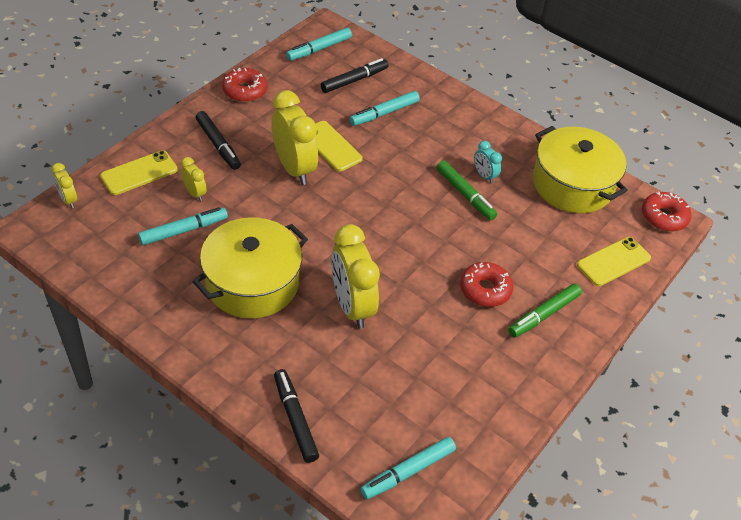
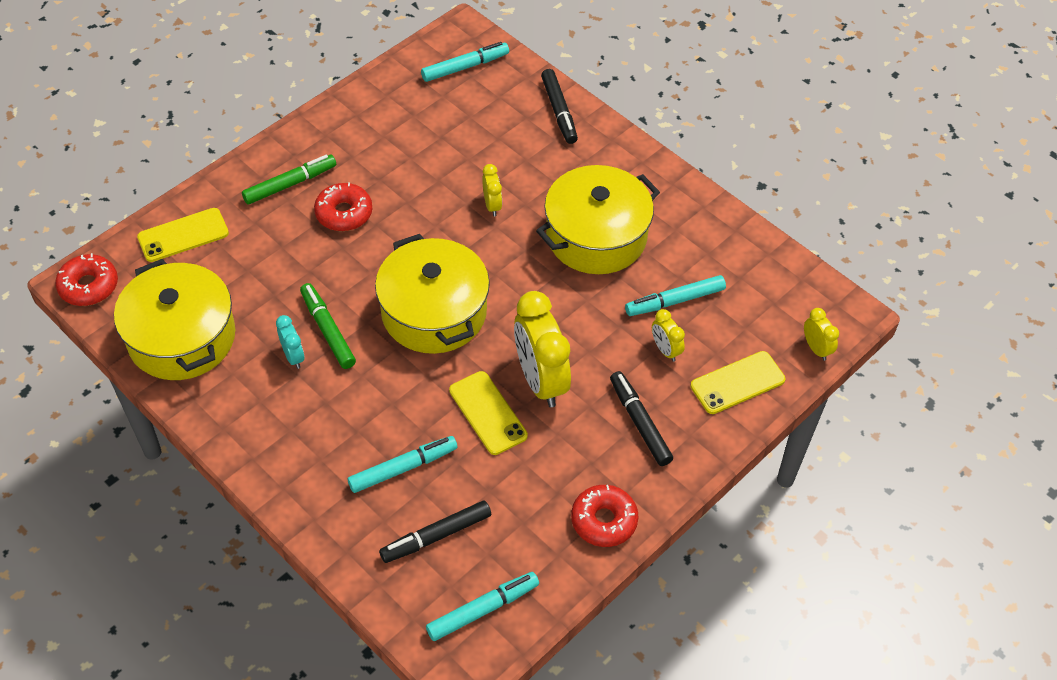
camera: 170 degrees left, 5 degrees up
(352, 306) = (492, 205): yellow clock -> yellow clock, size x0.48
(385, 212) = (434, 312): none -> yellow pot

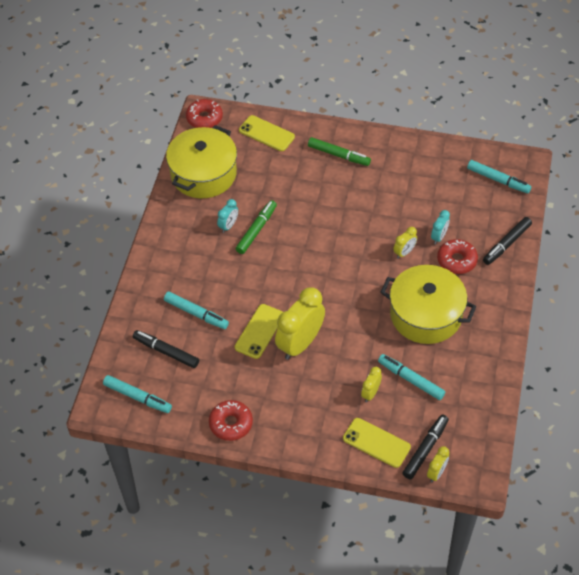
camera: 60 degrees right, 0 degrees up
(344, 213) = (339, 190): red donut -> red donut (456, 260)
(434, 312) = (306, 269): yellow pot -> none
(498, 162) = (439, 237): none -> turquoise clock
(640, 422) = (309, 407): black marker -> black marker (425, 449)

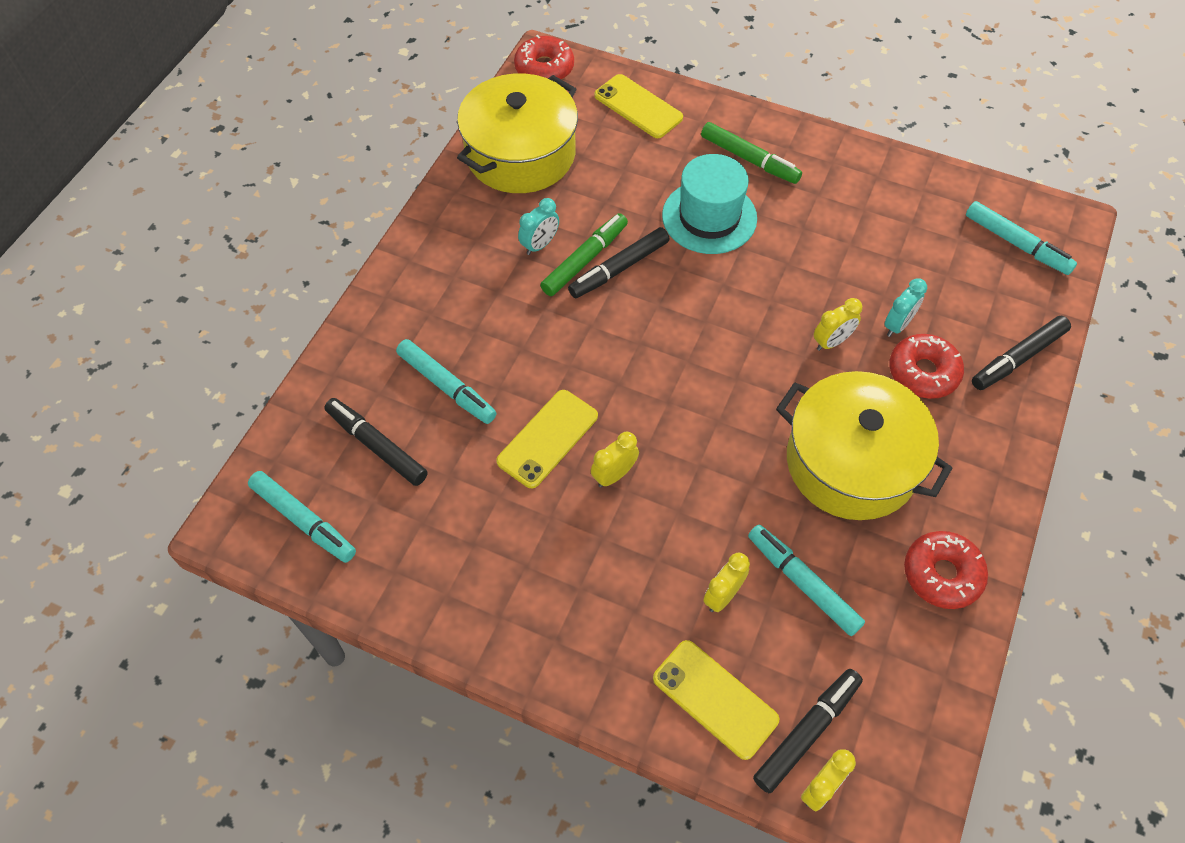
camera: 10 degrees right, 5 degrees up
(231, 424) = (454, 605): red donut -> red donut (942, 574)
(277, 232) = (619, 268): none -> black marker
(300, 344) = (614, 475): yellow clock -> yellow clock, size x0.48
(322, 193) = (709, 217): none -> turquoise hat

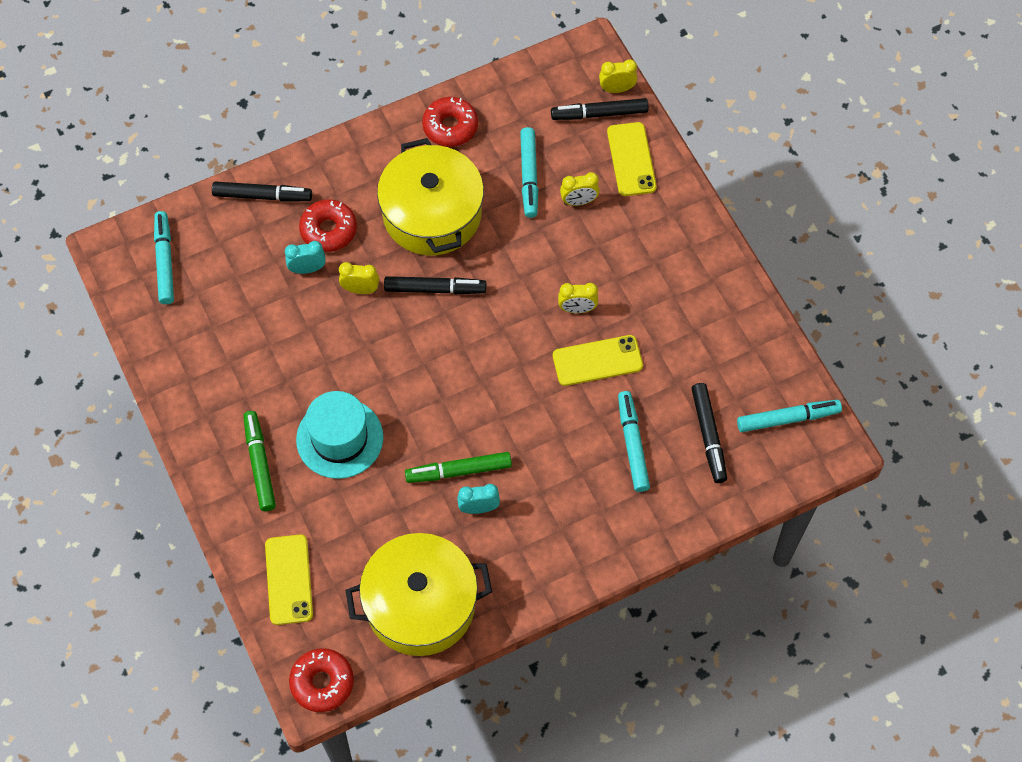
camera: 140 degrees left, 5 degrees up
(303, 521) = (788, 419): turquoise marker -> turquoise marker turned 90 degrees clockwise
(619, 268) = (442, 446): black marker -> black marker (435, 289)

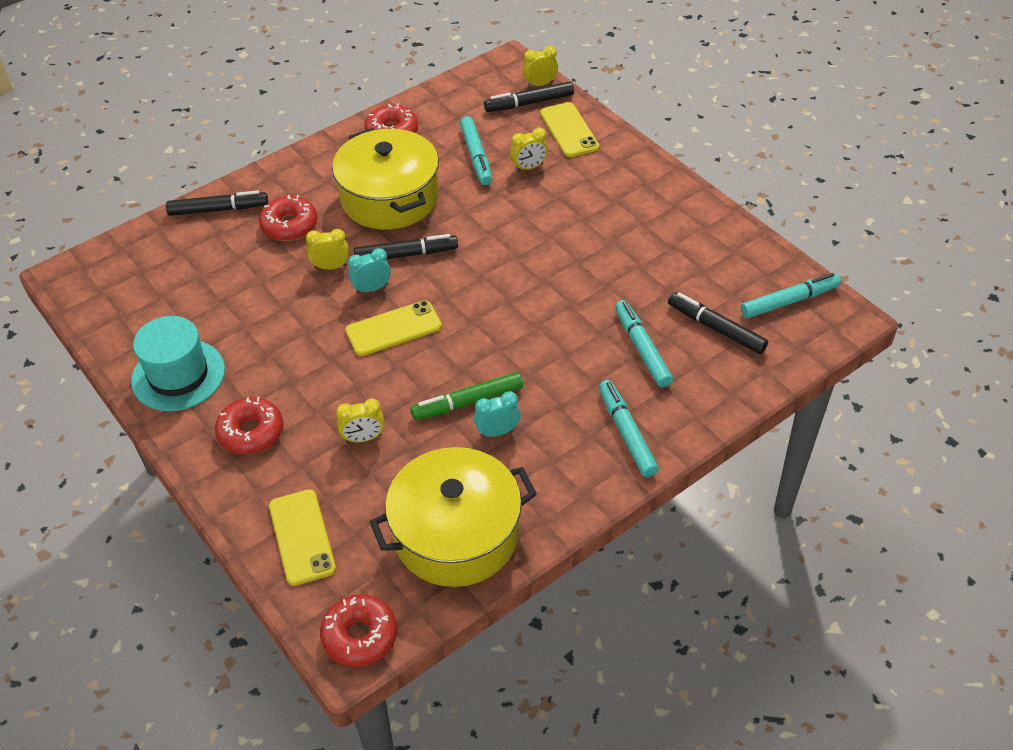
camera: 10 degrees left, 15 degrees down
(165, 261) = (125, 275): turquoise marker -> turquoise marker (626, 433)
(260, 464) = (251, 432): green marker -> red donut
(307, 269) = (273, 259): turquoise clock -> turquoise clock (372, 288)
(339, 438) = (334, 395): turquoise hat -> turquoise hat (178, 375)
(577, 309) = (552, 248): yellow clock -> yellow clock (363, 438)
(597, 360) = (584, 285): yellow phone -> yellow phone (393, 328)
(708, 435) = (716, 328): black marker -> black marker turned 150 degrees clockwise

